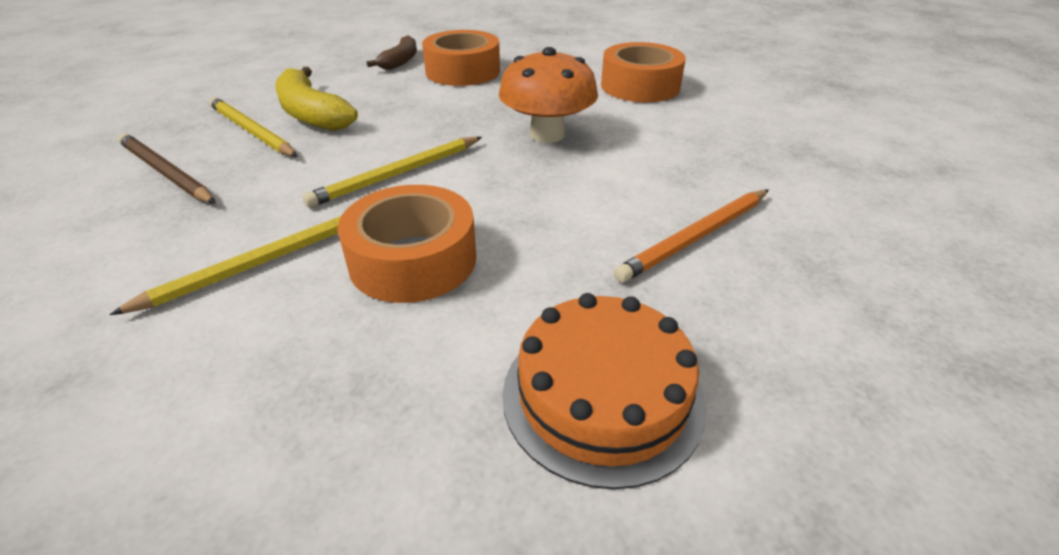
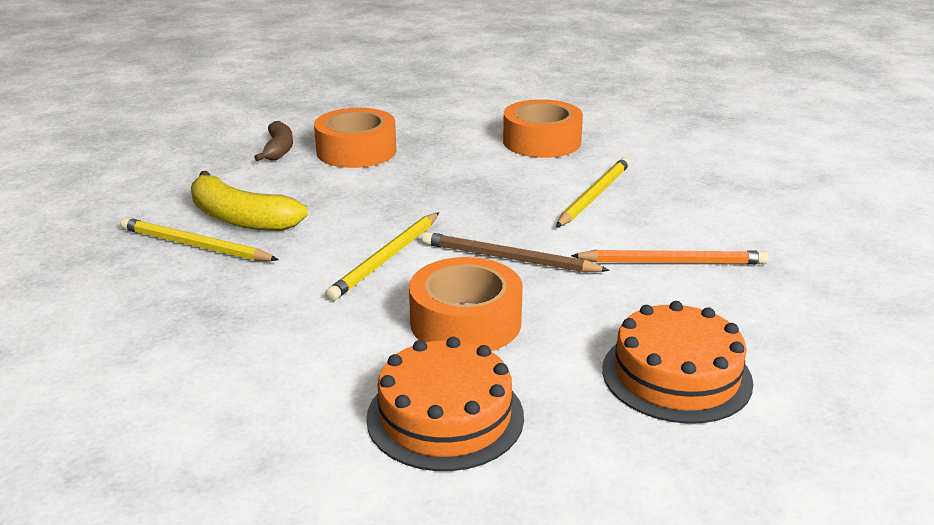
camera: 20 degrees left, 10 degrees down
(165, 173) = (150, 299): brown pencil -> brown pencil (508, 258)
(260, 263) = (336, 350): yellow pencil -> yellow pencil (594, 195)
(288, 376) = (445, 416): none -> orange cake
(547, 134) = (492, 200): orange mushroom -> none
(696, 237) = (672, 262): orange pencil -> orange pencil turned 120 degrees counterclockwise

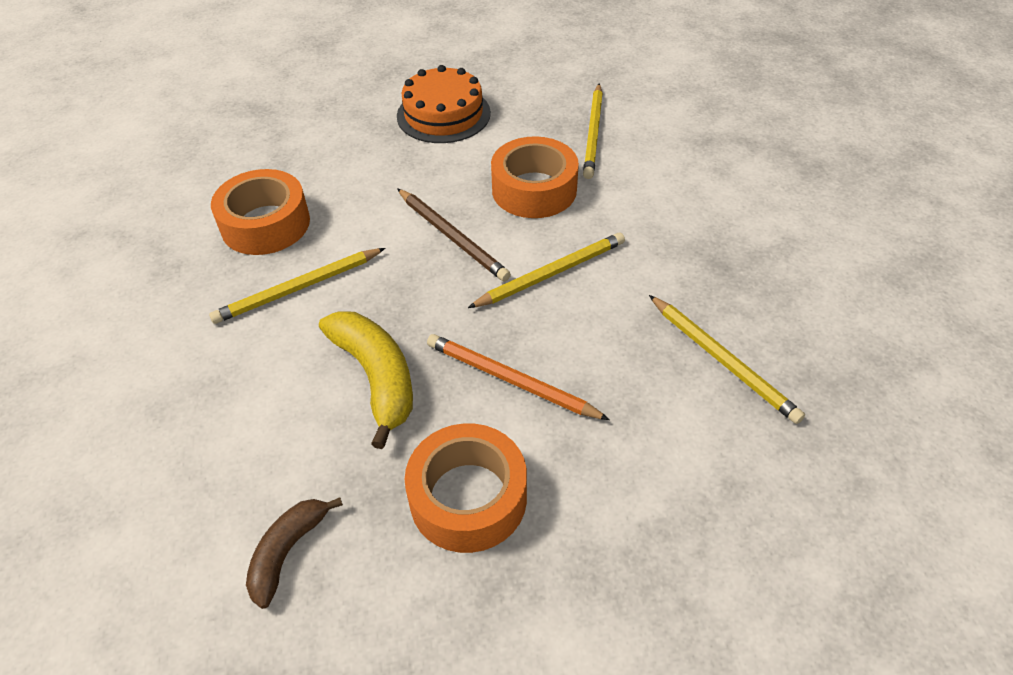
camera: 150 degrees left, 20 degrees up
(241, 218) = (666, 391): yellow banana -> yellow banana (376, 377)
(279, 149) = (569, 554): brown banana -> brown banana (287, 552)
(445, 416) = (593, 133): orange cake -> yellow pencil
(541, 142) = (233, 415): orange tape -> orange tape (265, 224)
(672, 262) = (337, 189): orange pencil -> orange pencil (511, 380)

